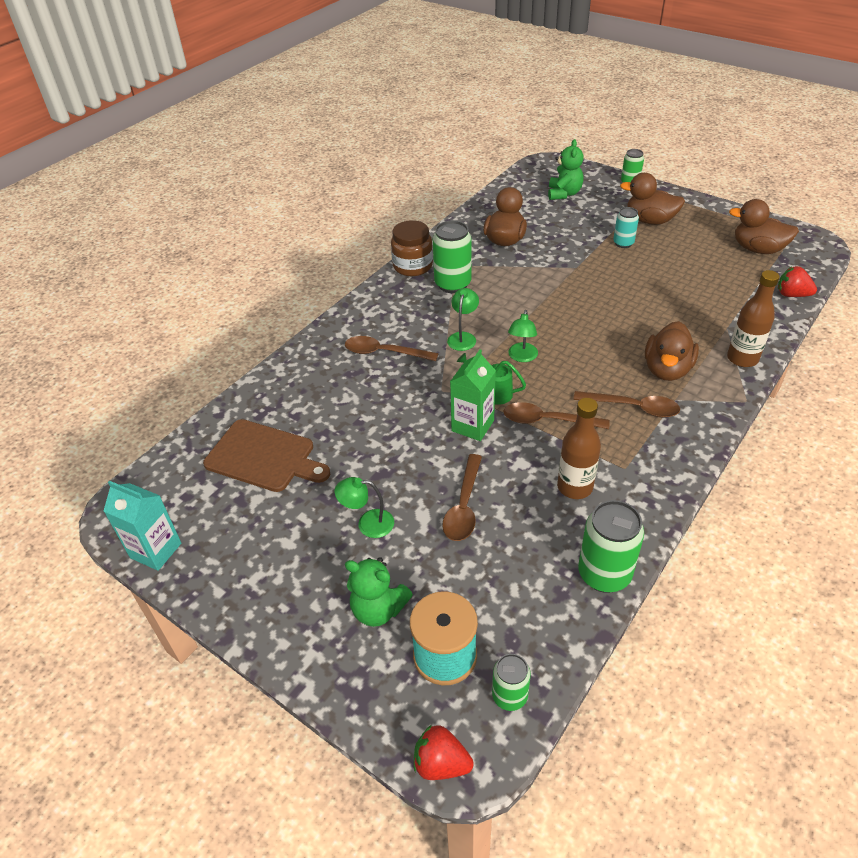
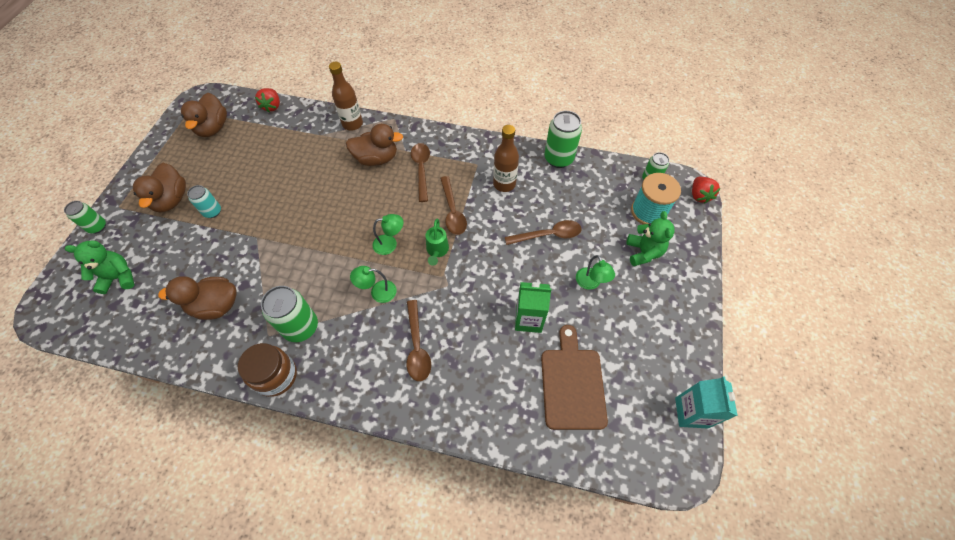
camera: 115 degrees left, 15 degrees up
(472, 425) = (476, 253): green carton -> green carton (528, 319)

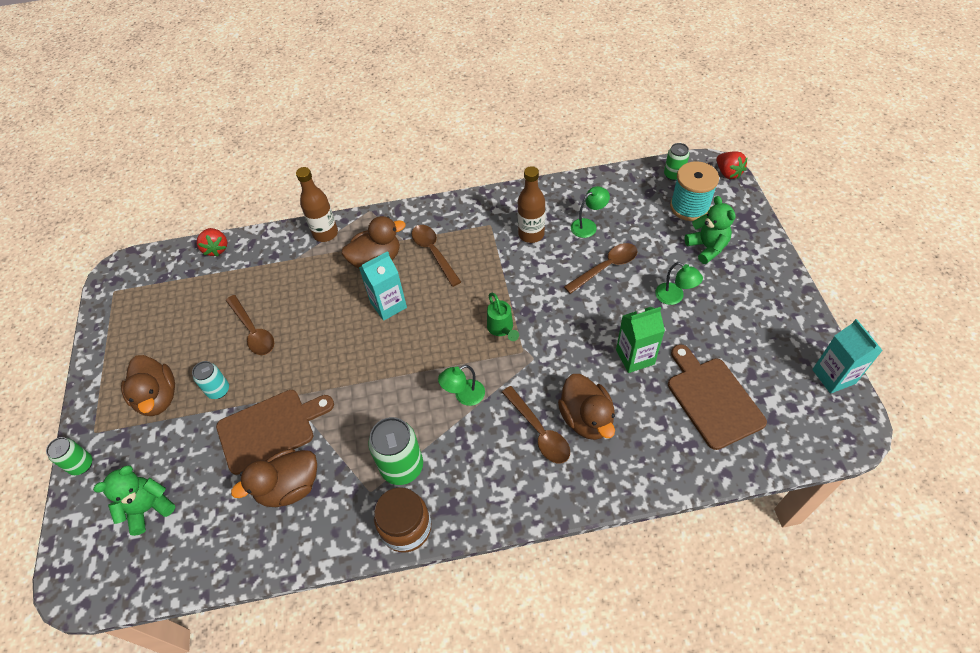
camera: 20 degrees left, 5 degrees down
(213, 128) = (158, 299): brown duck -> brown duck (586, 419)
(229, 256) = (270, 429): none -> brown cutting board
(365, 197) = (388, 305): none -> turquoise carton
(390, 244) = (447, 342): green lamp -> green lamp (588, 225)
(452, 211) = (494, 282): brown spoon -> brown spoon (253, 331)
(558, 159) = (571, 188): green can -> none

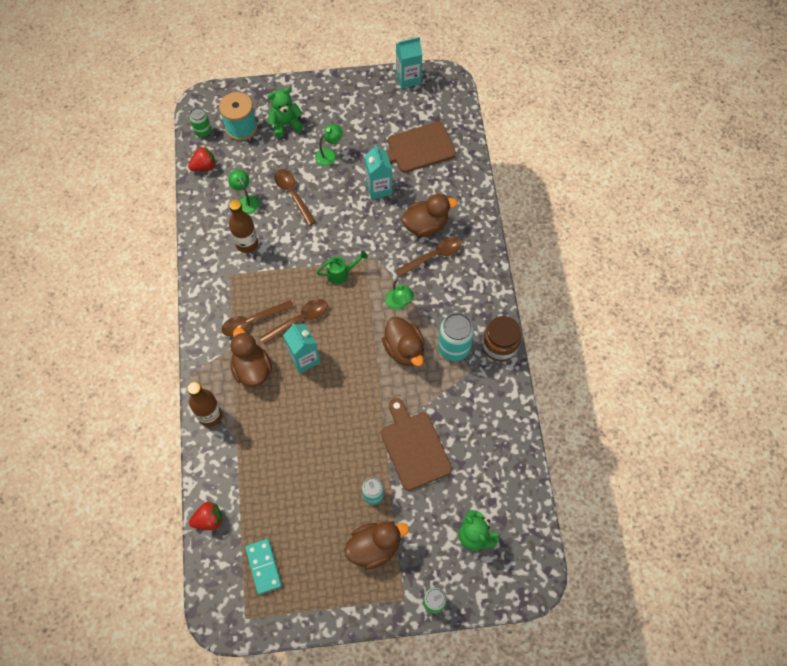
camera: 90 degrees left, 10 degrees up
(160, 299) = (263, 566): none -> turquoise domino
(253, 331) = (315, 472): brown spoon -> brown spoon (299, 320)
(289, 487) = (464, 428): brown duck -> brown duck (404, 350)
(402, 467) = (454, 348): green can -> turquoise can
(635, 357) = (378, 188): green carton -> turquoise carton
(728, 173) = (210, 94): red strawberry -> red strawberry (204, 166)

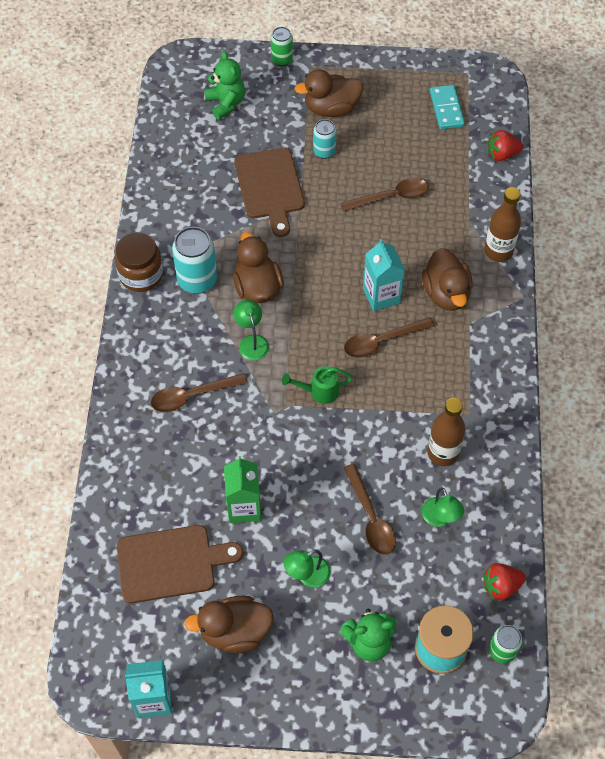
camera: 170 degrees left, 5 degrees down
(252, 321) = (442, 349): brown spoon -> brown spoon (391, 197)
(378, 188) = (244, 507): turquoise carton -> green carton
(426, 225) = (191, 440): brown duck -> brown duck (235, 632)

